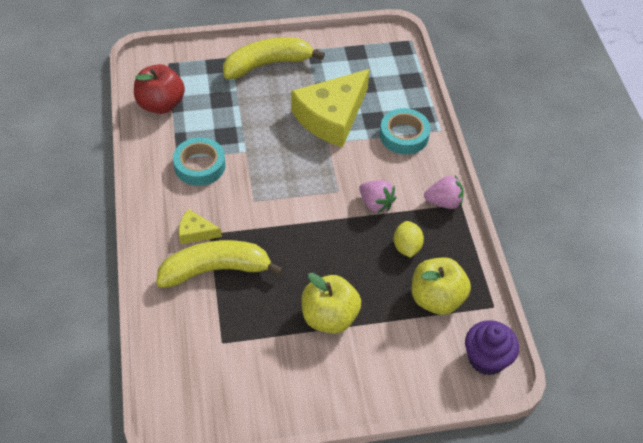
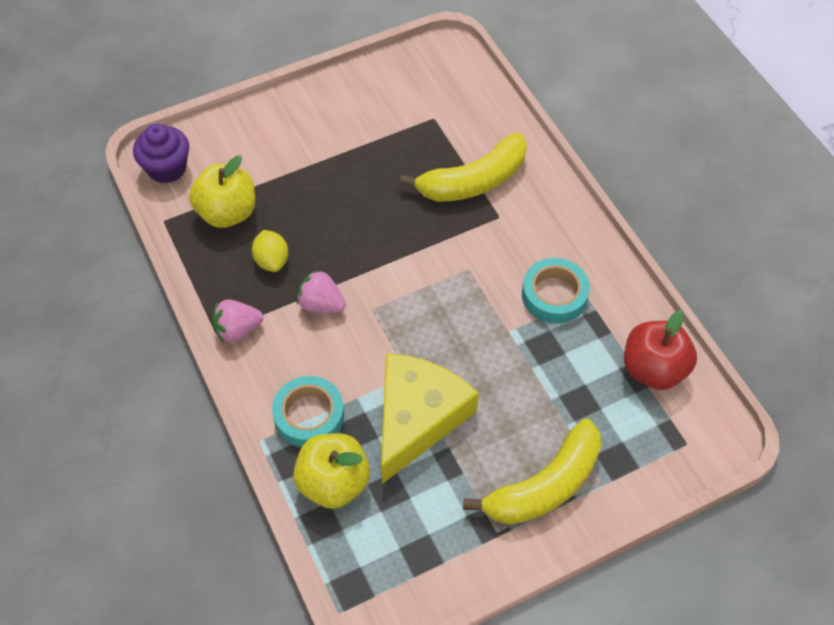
camera: 165 degrees right, 5 degrees up
(195, 232) = (515, 214): yellow cheese -> none
(329, 317) = (336, 166): yellow apple -> yellow apple (333, 482)

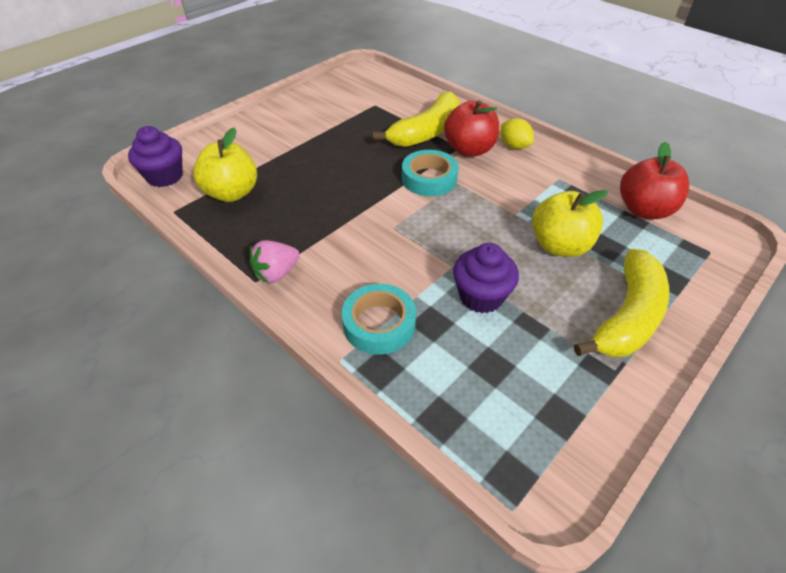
camera: 20 degrees left, 10 degrees down
(272, 260) = (286, 216): yellow lemon -> yellow lemon (514, 146)
(321, 304) = (346, 235): pink strawberry -> none
(333, 482) = (434, 376): yellow apple -> yellow apple (559, 246)
(417, 418) = (481, 296): yellow cheese -> purple cupcake
(509, 224) = (469, 150): none -> red apple
(554, 295) = (534, 183): turquoise tape -> turquoise tape (429, 179)

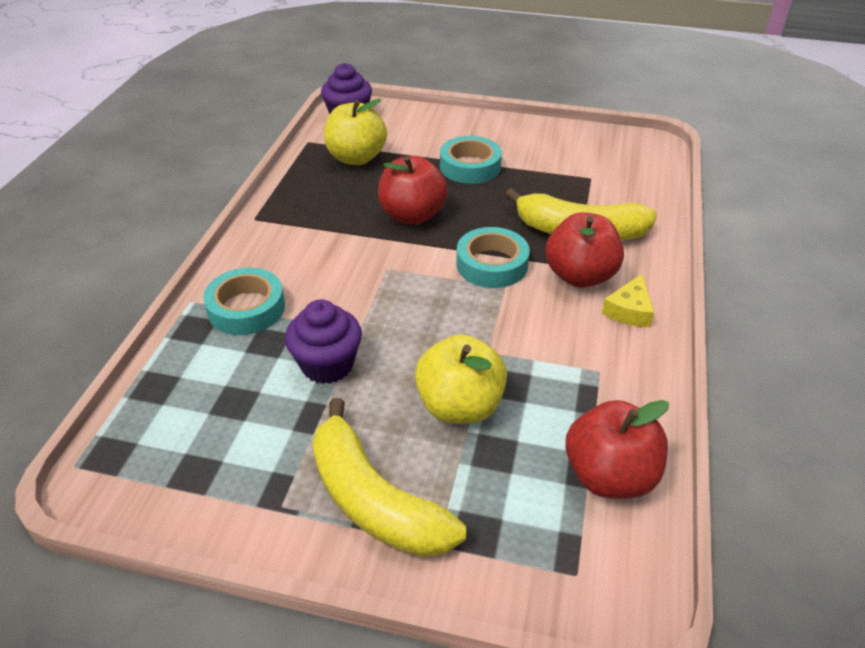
camera: 60 degrees right, 5 degrees down
(276, 273) = (271, 225): pink strawberry -> none
(308, 144) = (470, 166): none -> turquoise tape
(340, 192) = (412, 215): none -> red apple
(514, 146) = (629, 310): yellow lemon -> yellow cheese
(627, 317) = (374, 500): yellow banana -> yellow banana turned 45 degrees clockwise

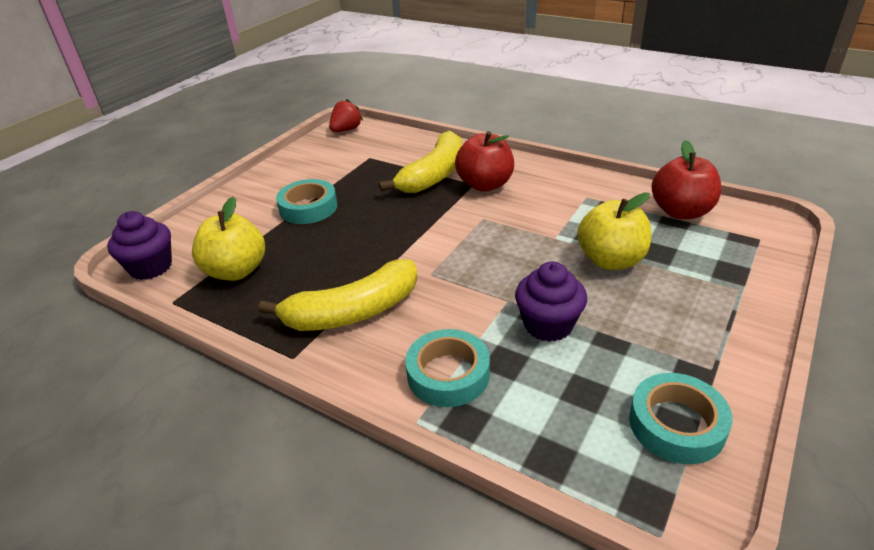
camera: 70 degrees left, 5 degrees down
(374, 500) = (704, 315): yellow banana -> yellow banana (353, 312)
(412, 215) = (360, 249): red apple -> none
(492, 264) = (452, 219): turquoise tape -> turquoise tape (676, 424)
(629, 310) = (530, 174): yellow cheese -> none
(644, 147) = (346, 130): none -> red strawberry

